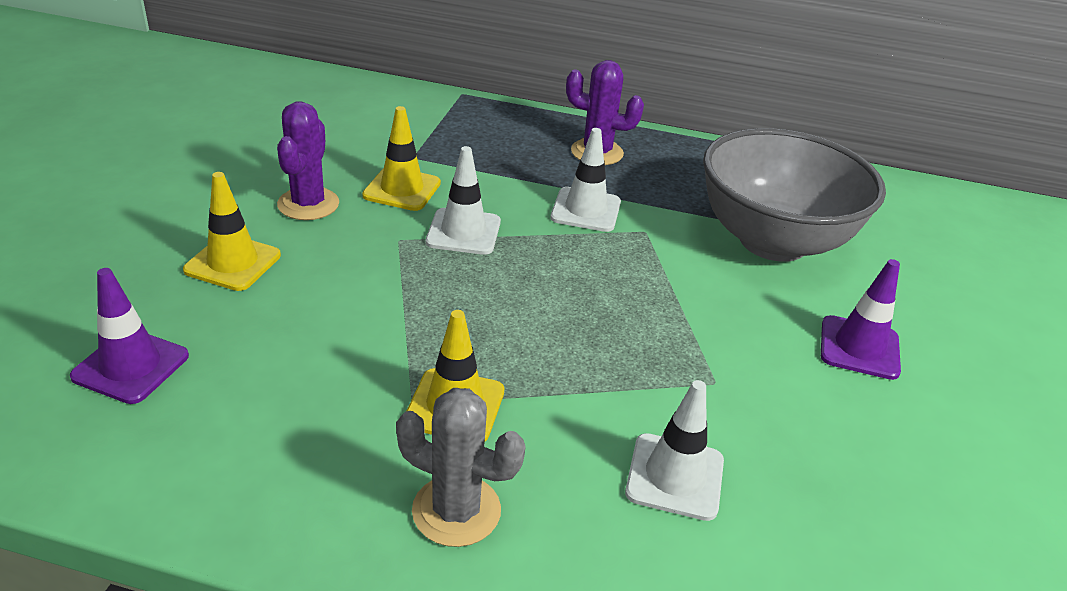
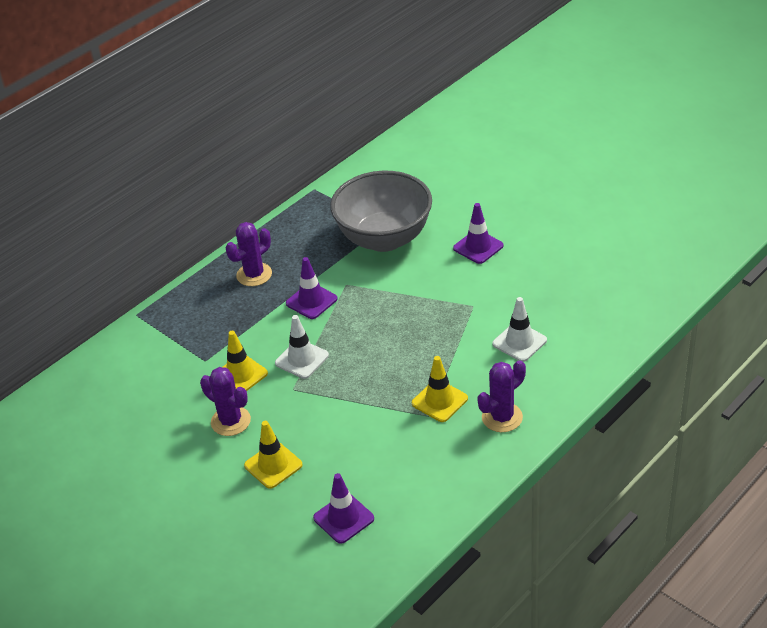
camera: 55 degrees left, 5 degrees up
(456, 511) = (502, 417): grey cactus -> purple cactus
(586, 210) = (311, 301): white traffic cone -> purple traffic cone

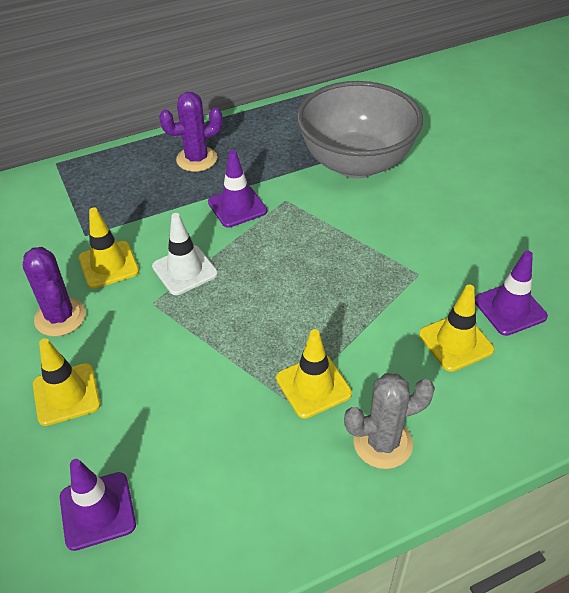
camera: 20 degrees right, 5 degrees up
(478, 247) = (459, 205): purple traffic cone -> purple traffic cone (510, 309)
(502, 417) = (382, 443): purple cactus -> grey cactus
(519, 342) = (455, 342): white traffic cone -> yellow traffic cone

